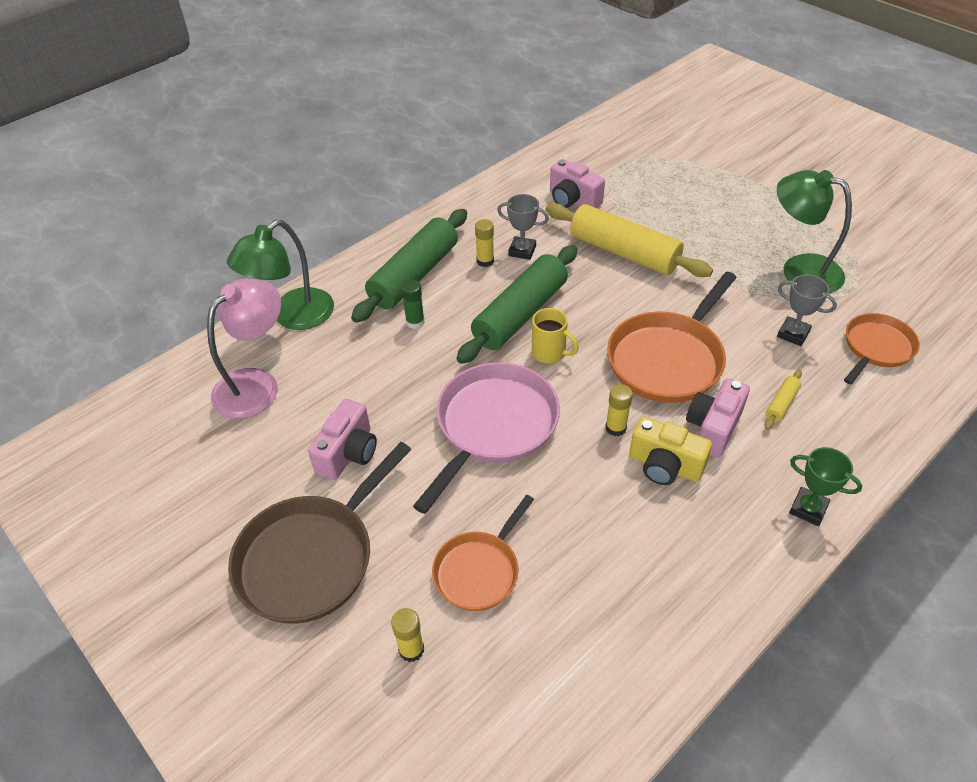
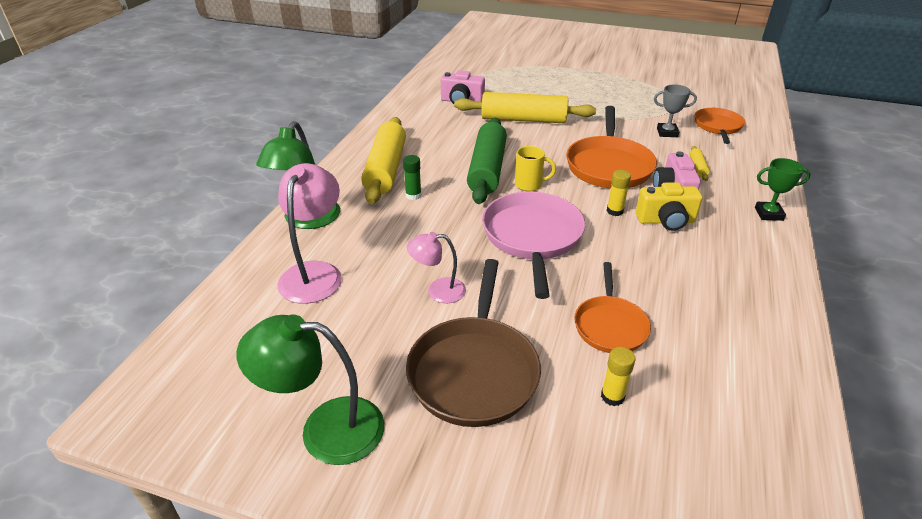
camera: 30 degrees left, 10 degrees down
(348, 453) = (438, 291): pink camera -> pink lamp
(414, 275) = (386, 169): green rolling pin -> yellow rolling pin
(485, 261) = (432, 148): yellow glue stick -> none
(522, 251) = (453, 135): grey trophy -> none
(800, 270) = (637, 102): green lamp -> green lamp (325, 429)

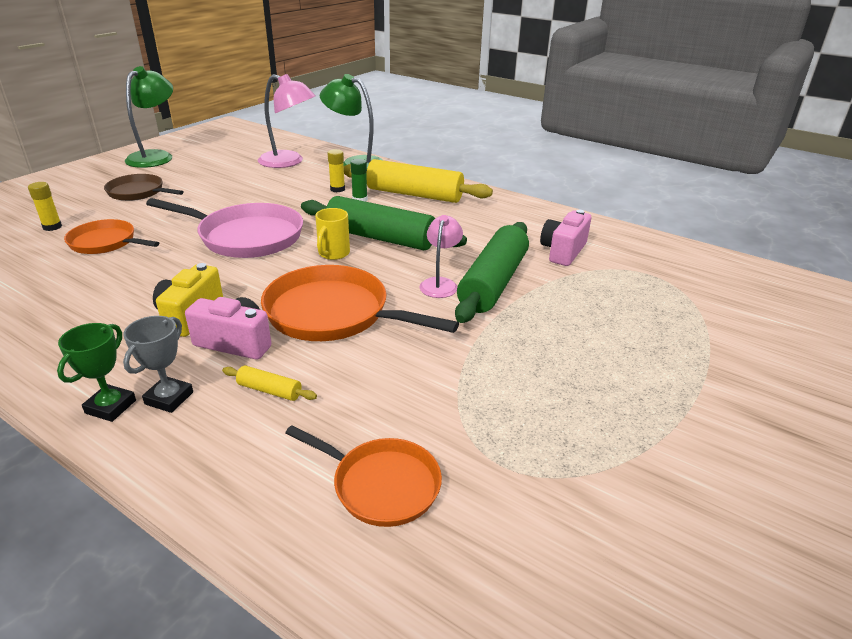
camera: 105 degrees right, 5 degrees down
(438, 291) = (224, 193): pink lamp -> pink lamp (440, 283)
(474, 370) = (138, 192): brown pan -> brown pan, size x0.61
(523, 119) = (493, 283): yellow rolling pin -> green rolling pin
(614, 211) = (240, 289): yellow glue stick -> yellow glue stick (337, 189)
(667, 133) = (392, 403): grey trophy -> grey trophy (169, 398)

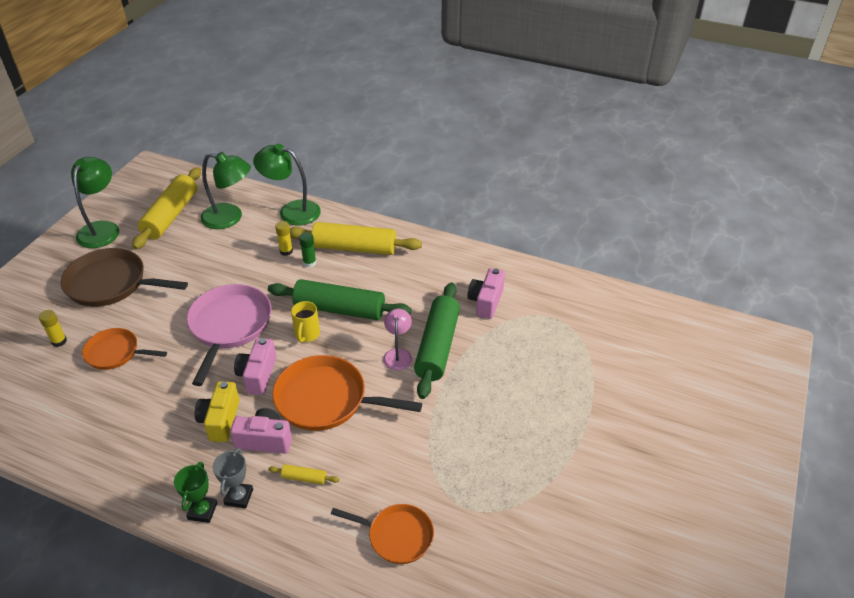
camera: 10 degrees left, 10 degrees up
(138, 192) = (111, 284): brown pan -> brown pan, size x1.64
(229, 155) = (171, 216): none -> yellow rolling pin
(246, 237) = (229, 326): pink pan -> pink pan turned 90 degrees counterclockwise
(258, 281) = (258, 375): none -> pink camera
(289, 162) = (230, 218): pink lamp -> green lamp

